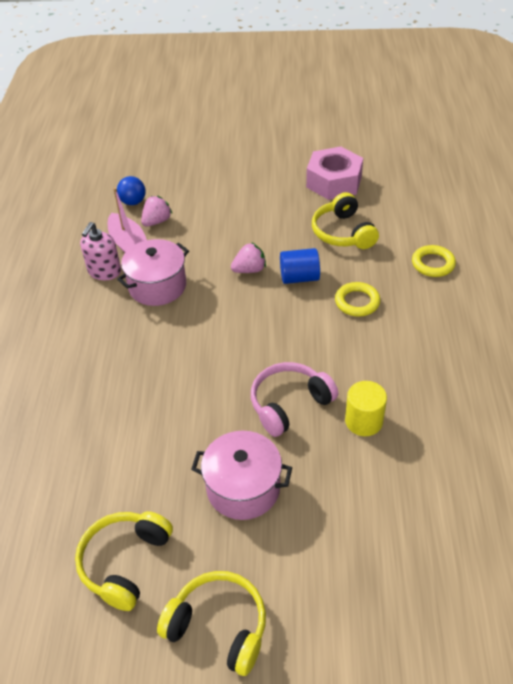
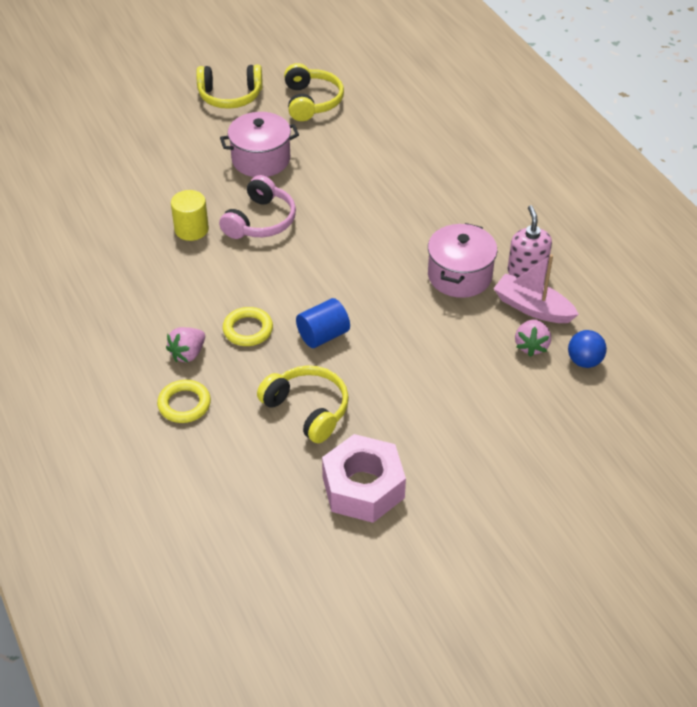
camera: 150 degrees right, 0 degrees up
(249, 270) = (381, 325): pink strawberry -> pink strawberry (188, 354)

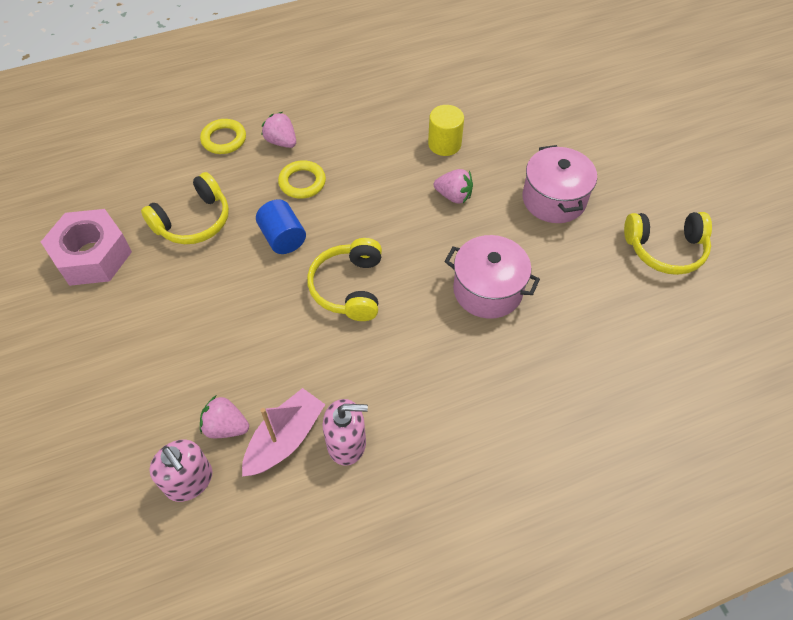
camera: 95 degrees right, 10 degrees up
(230, 96) = (665, 176): yellow headphones -> yellow headphones (349, 287)
(260, 221) = (454, 196): pink headphones -> pink strawberry
(459, 276) = (349, 369): pink pot -> pink pot (487, 290)
(584, 361) = (189, 481): blue ball -> pink soap dispenser

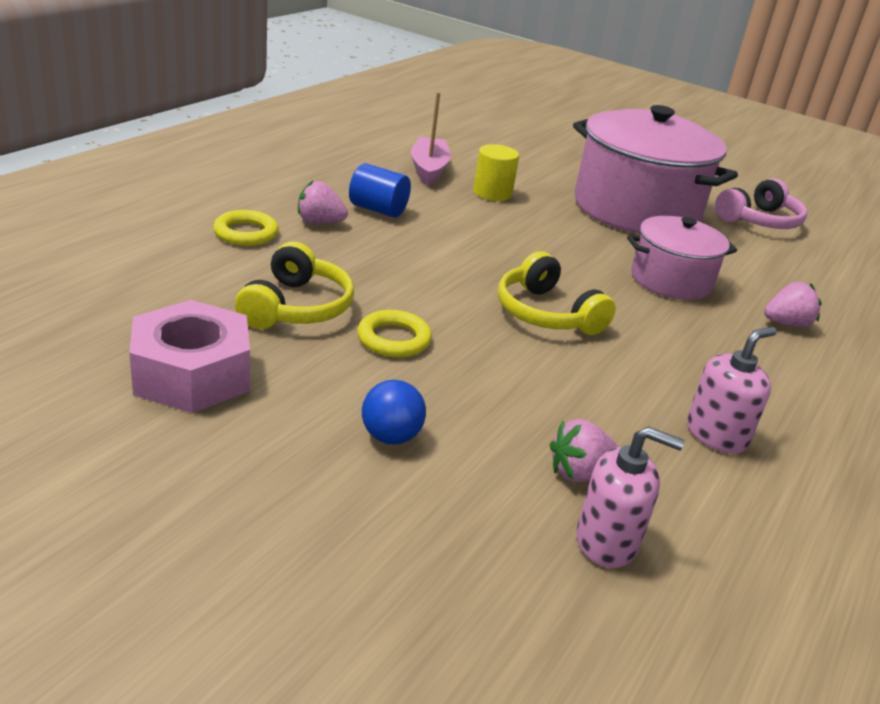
camera: 40 degrees left, 25 degrees down
(150, 349) = (391, 437): none -> blue ball
(283, 238) = (424, 294): blue cylinder -> blue cylinder (378, 210)
(285, 439) = (655, 456): pink boat -> pink boat (429, 169)
(302, 182) = (386, 248): yellow ring -> yellow ring (394, 339)
(454, 196) = (550, 225): pink strawberry -> pink strawberry (786, 323)
(554, 199) = (636, 209): pink pot -> pink pot, size x1.79
(665, 249) = (759, 220): yellow headphones -> pink headphones

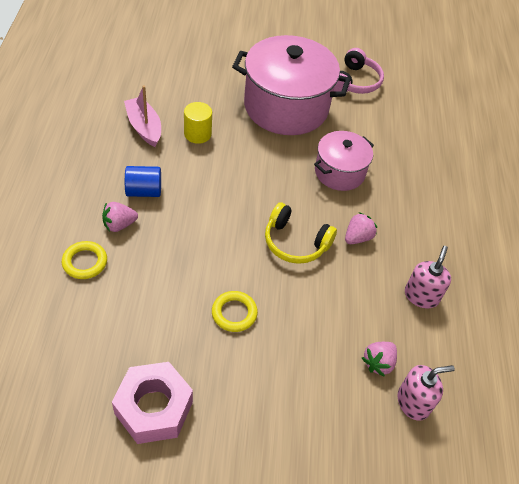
camera: 30 degrees left, 20 degrees up
(296, 307) = (165, 317): yellow headphones -> none
(391, 437) = (282, 392): blue ball -> none
(786, 323) = (411, 180): pink strawberry -> pink strawberry (357, 237)

